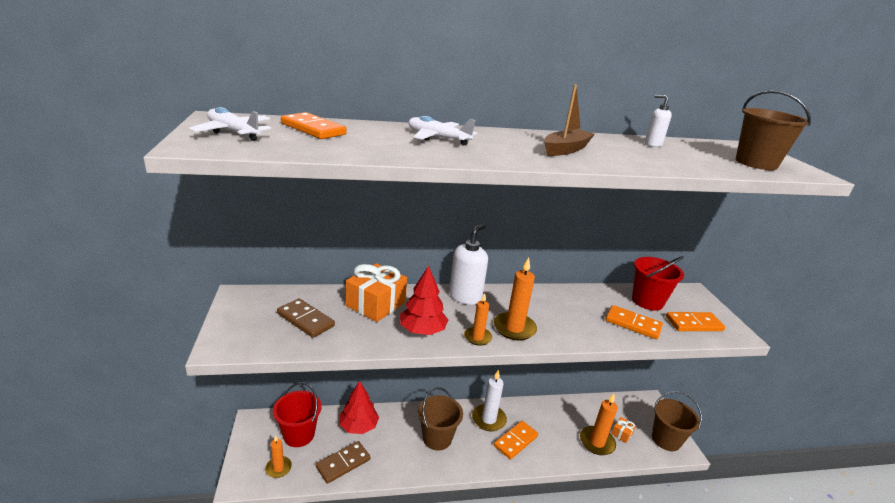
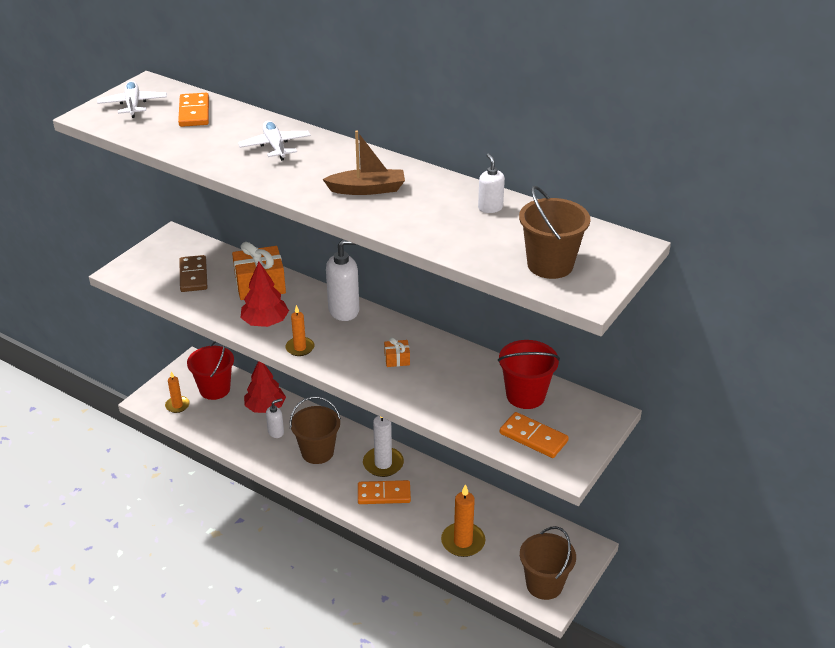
camera: 45 degrees right, 10 degrees up
(343, 463) = (224, 428): brown domino -> none
(389, 441) = (276, 432): none -> white soap dispenser
(514, 328) = (342, 355): orange candle -> none
(621, 433) = (502, 551): orange gift -> orange gift (397, 359)
(633, 324) = (464, 405): orange domino -> none

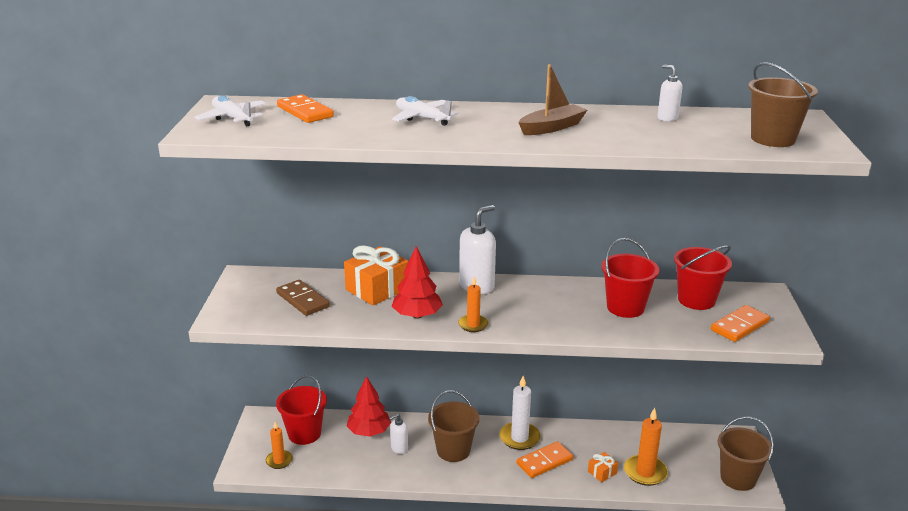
camera: 30 degrees left, 10 degrees down
(276, 432) = (399, 448): white soap dispenser -> white soap dispenser turned 150 degrees counterclockwise
(397, 359) = (566, 307): orange gift -> orange gift (602, 472)
(449, 379) = (625, 307): none -> red bucket
(533, 437) = (740, 326): orange domino -> orange domino turned 45 degrees counterclockwise

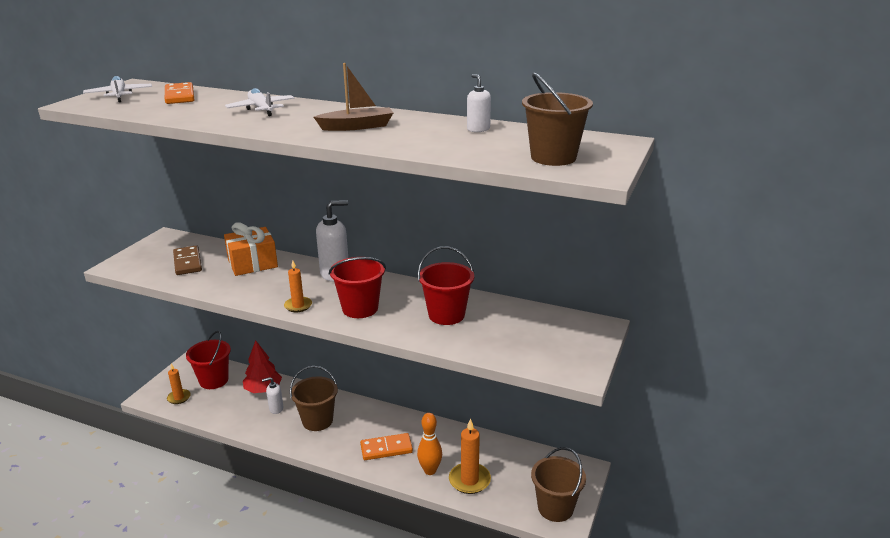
camera: 20 degrees right, 0 degrees up
(417, 315) = (261, 290): red tree -> none
(519, 438) = (380, 423): white candle -> none
(602, 472) = (430, 470): orange gift -> orange bowling pin
(696, 300) = (521, 320): red bucket -> red bucket (360, 308)
(740, 326) = (540, 352): orange domino -> none

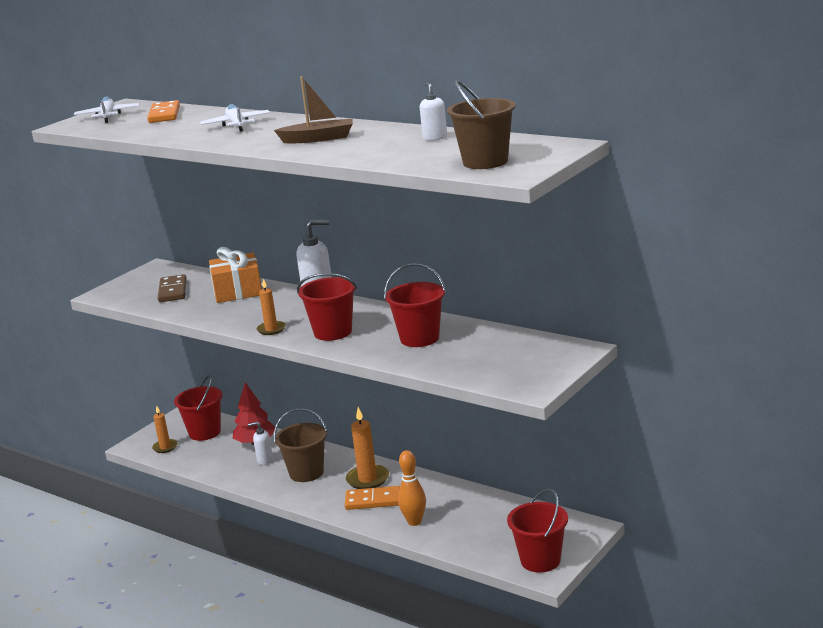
camera: 15 degrees right, 5 degrees down
(469, 480) = (454, 532): orange candle -> orange candle (367, 479)
(555, 508) = (540, 560): brown bucket -> red bucket

